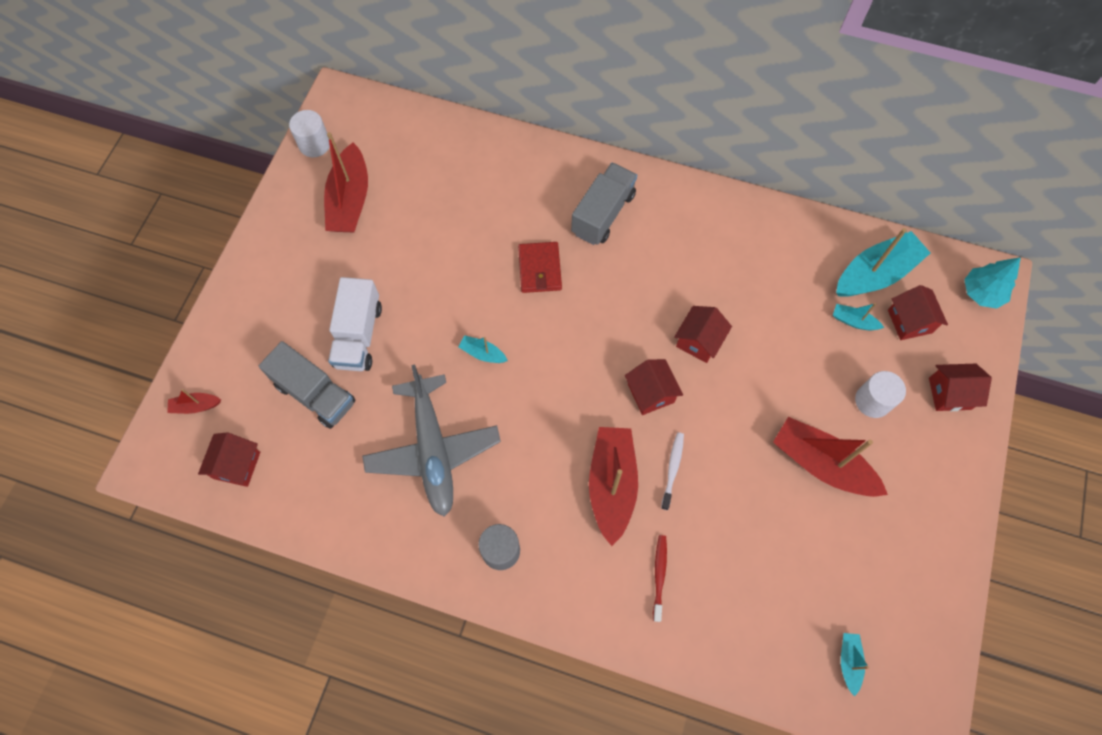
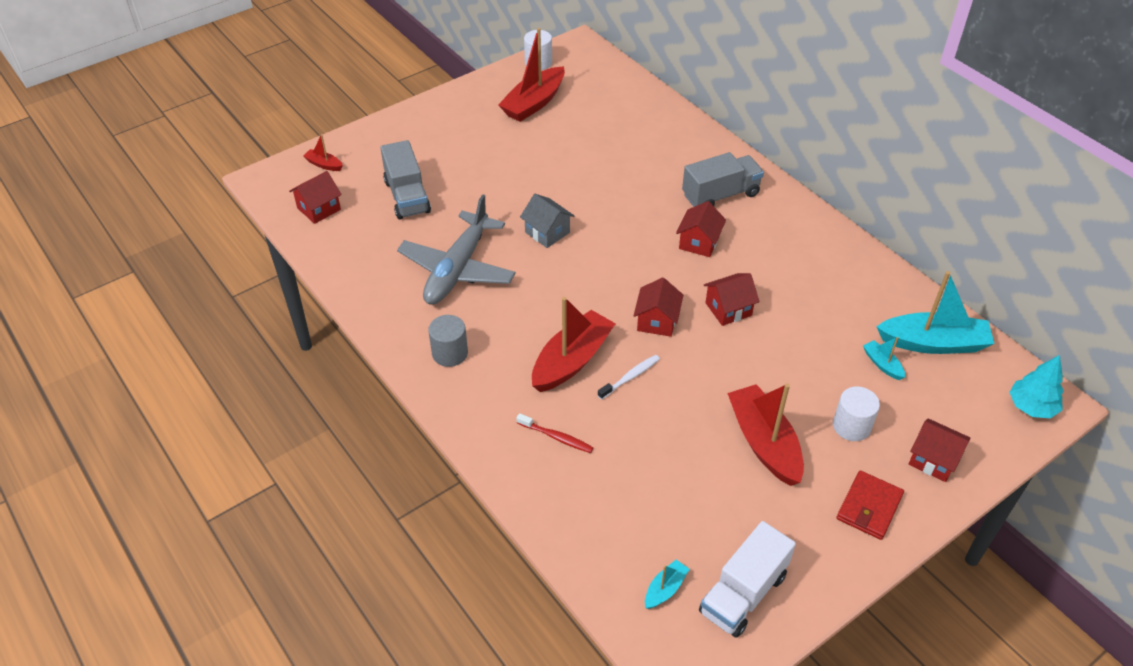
camera: 35 degrees right, 20 degrees down
(358, 335) = (468, 179): white truck -> white truck (743, 593)
(483, 353) = (547, 232): turquoise boat -> grey house
(539, 269) = (638, 204): red wallet -> red wallet (869, 507)
(659, 576) = (556, 437): red toothbrush -> red toothbrush turned 75 degrees clockwise
(909, 321) = (938, 391): red house -> red house (699, 242)

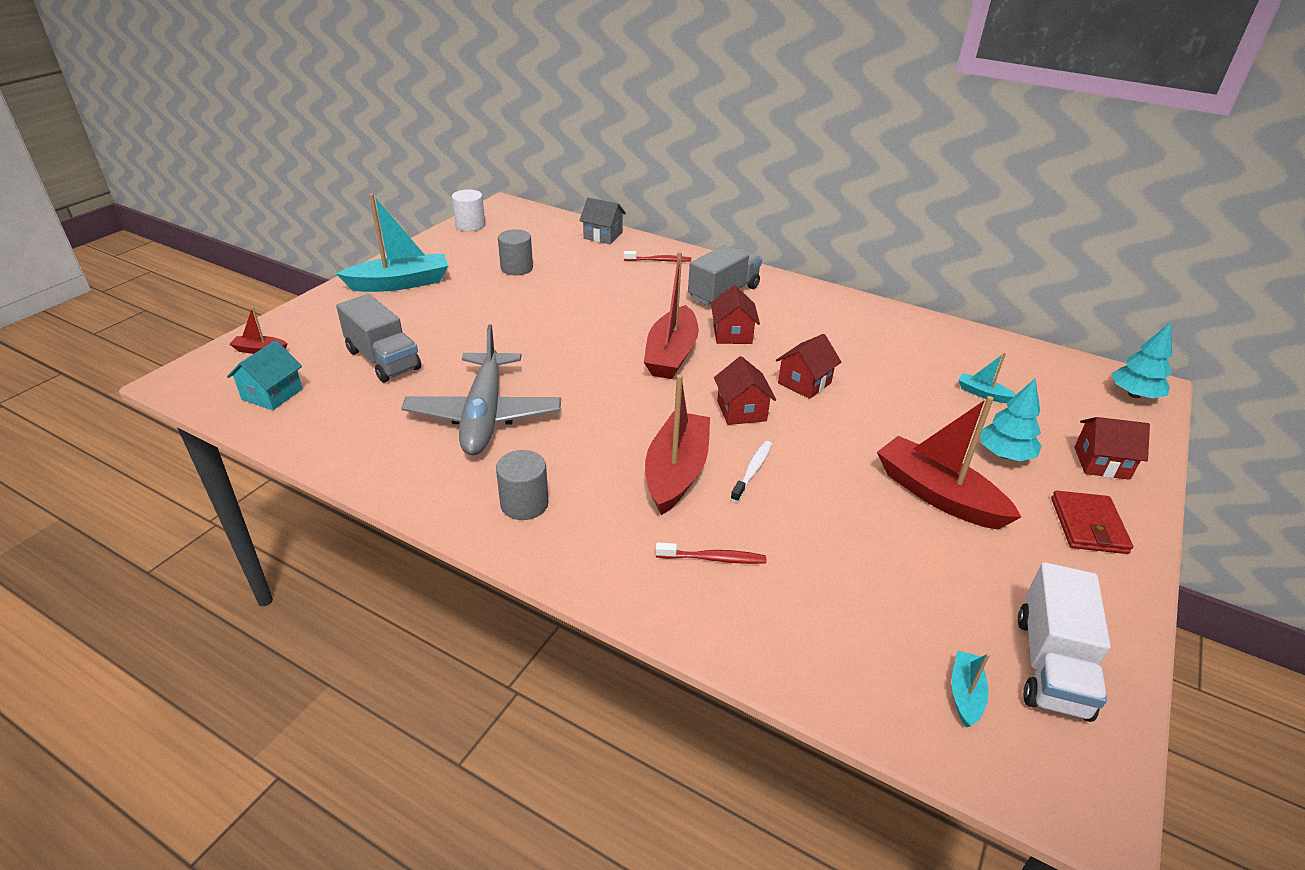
camera: 25 degrees left, 10 degrees down
(319, 209) = (272, 394): red house -> turquoise house
(534, 103) = (485, 256): red boat -> red boat (671, 354)
(547, 232) = (568, 359): grey house -> grey house (603, 235)
(554, 123) = (516, 268): none -> grey cylinder
(684, 143) = (659, 260): none -> red toothbrush
(851, 426) = (1004, 454): white cylinder -> turquoise tree
(933, 343) = (1009, 366): turquoise boat -> turquoise boat (400, 283)

